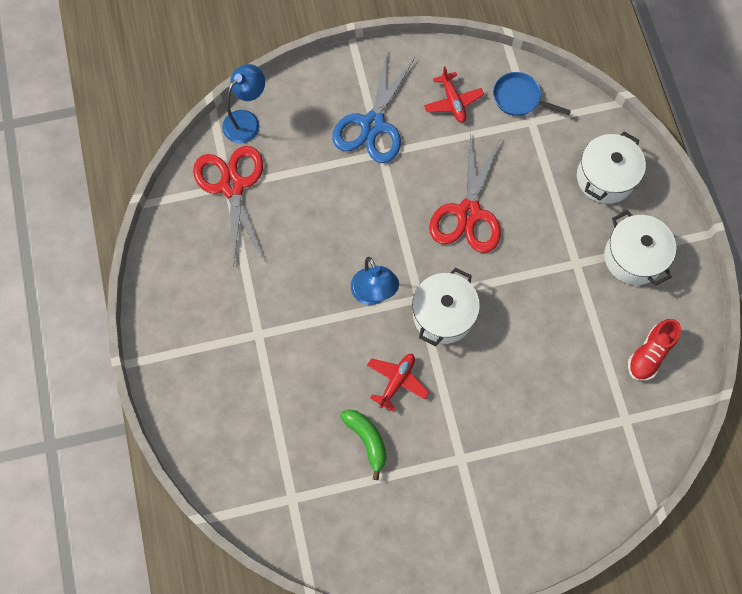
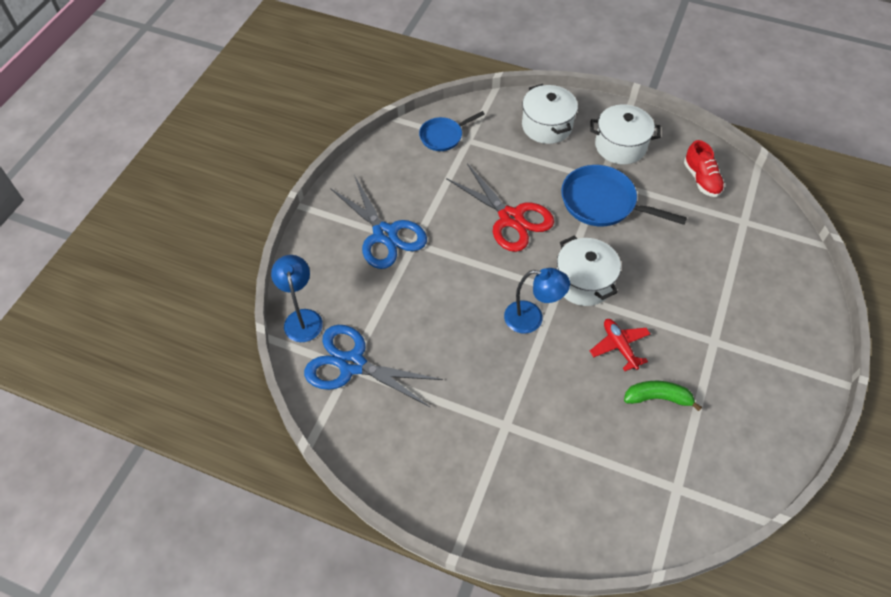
camera: 55 degrees left, 15 degrees down
(232, 186) = (352, 364): red scissors -> blue scissors
(453, 102) = (411, 175): red plane -> none
(548, 281) = (603, 203): none -> blue pan

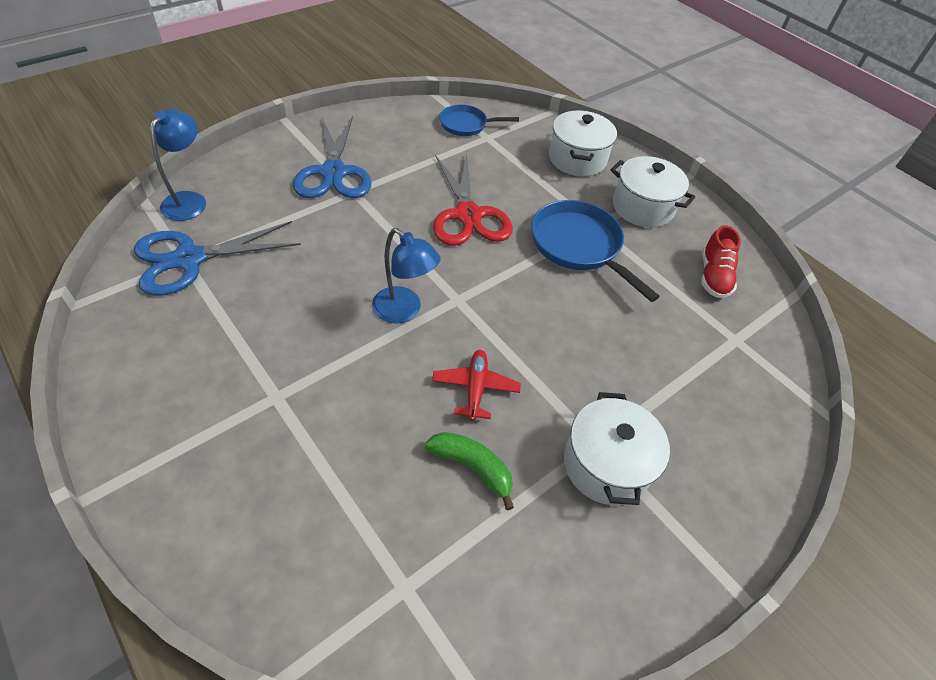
camera: 25 degrees right, 5 degrees down
(352, 364) = (189, 259): blue scissors -> blue scissors turned 75 degrees counterclockwise
(583, 282) = (492, 306): white pot -> white pot (606, 464)

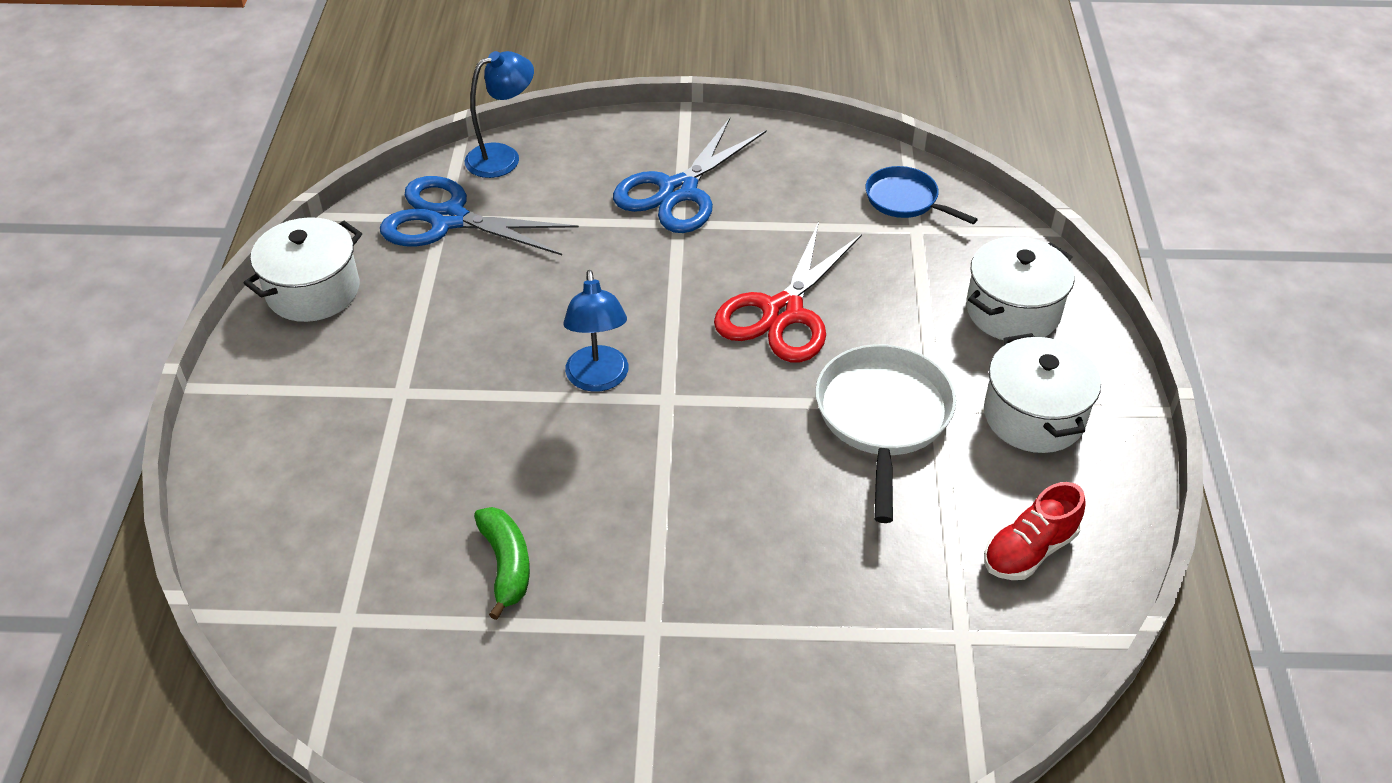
camera: 45 degrees right, 5 degrees down
(475, 388) = (588, 496): red plane -> none
(579, 246) = (883, 418): blue pan -> white pan
(606, 464) = (640, 652): white pot -> white pot (313, 291)

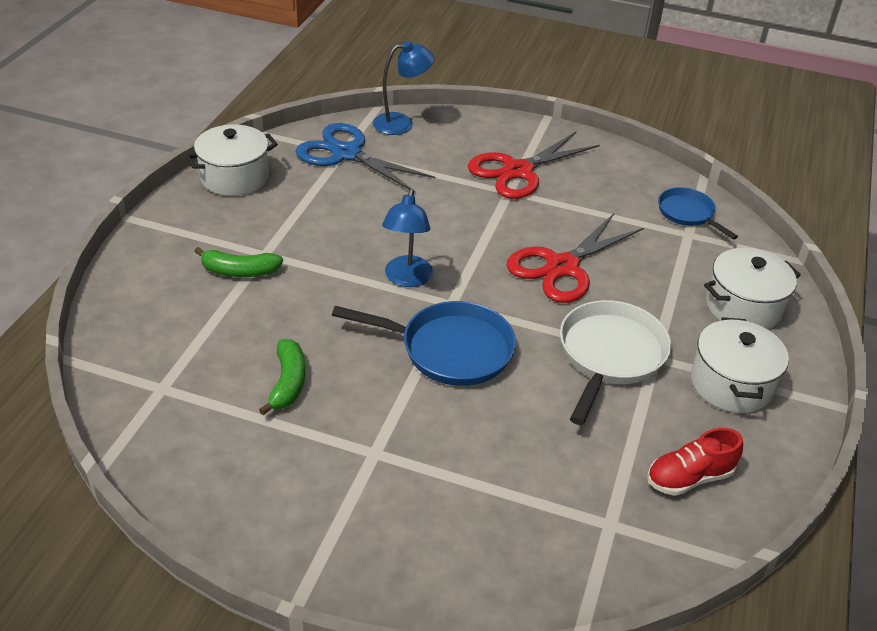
camera: 15 degrees right, 5 degrees down
(377, 426) = (239, 271): none -> green banana
(678, 191) = (518, 171): blue scissors -> red scissors
(689, 462) = (449, 349): none -> blue pan

